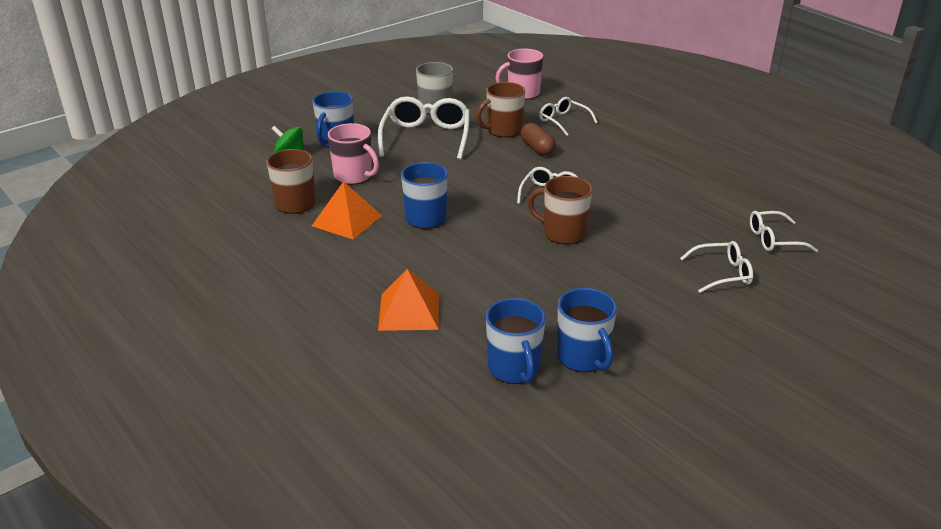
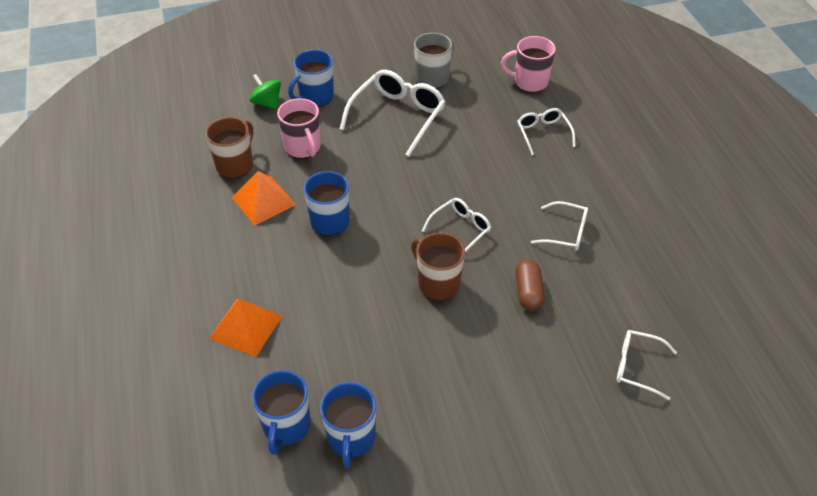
camera: 25 degrees right, 15 degrees up
(503, 131) = (475, 129): brown mug -> none
(537, 148) = (491, 164): brown capsule -> brown capsule (528, 292)
(722, 273) = (550, 390): white glasses -> white glasses (566, 232)

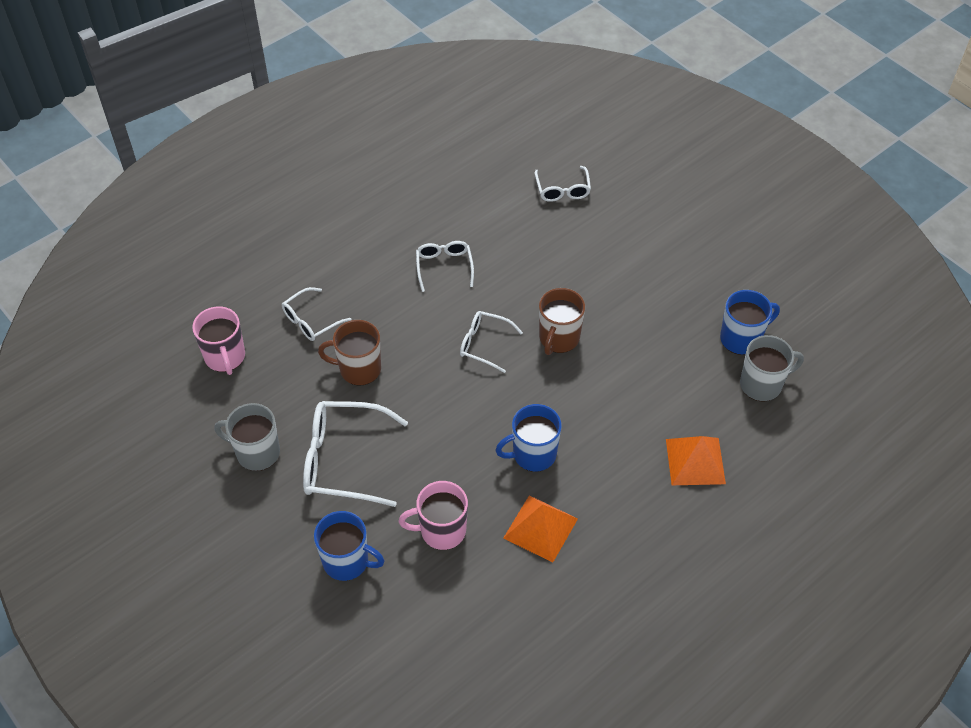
camera: 115 degrees left, 5 degrees up
(235, 165) = (504, 585): brown mug -> brown mug (358, 369)
(267, 103) = (382, 610): green spinning top -> none
(286, 426) = (762, 384): blue mug -> grey mug
(303, 147) = (441, 531): pink mug -> pink mug turned 135 degrees counterclockwise
(528, 292) = (530, 273): brown capsule -> none

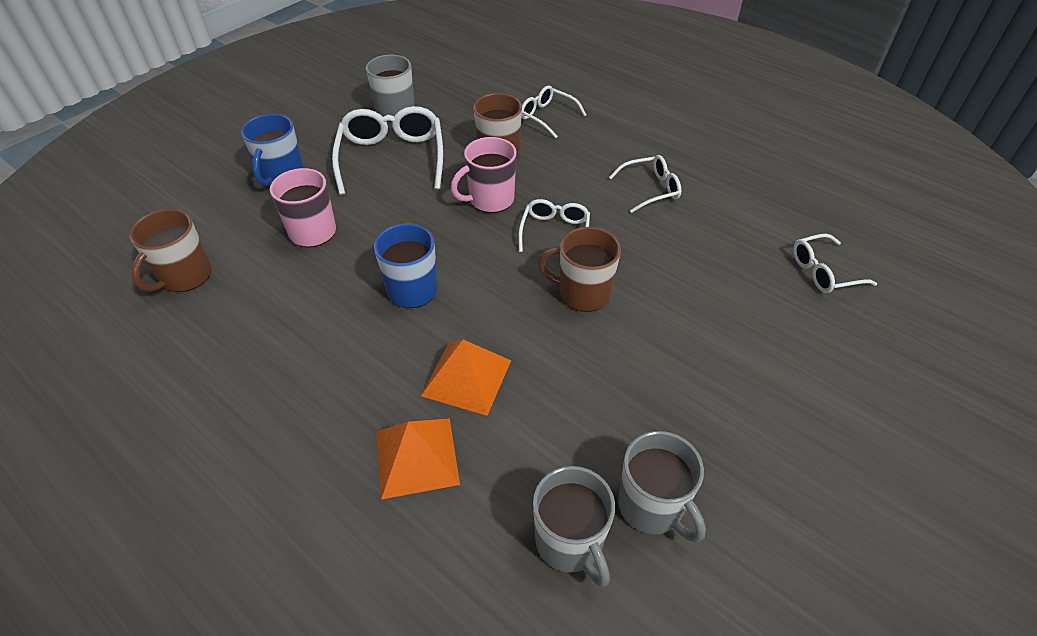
camera: 80 degrees right, 5 degrees down
(225, 357) = (493, 80): pink mug -> pink mug (490, 200)
(484, 637) = (185, 276): none -> brown mug
(540, 528) = (313, 306): orange pyramid -> orange pyramid (467, 378)
(741, 338) = (652, 506): blue mug -> grey mug

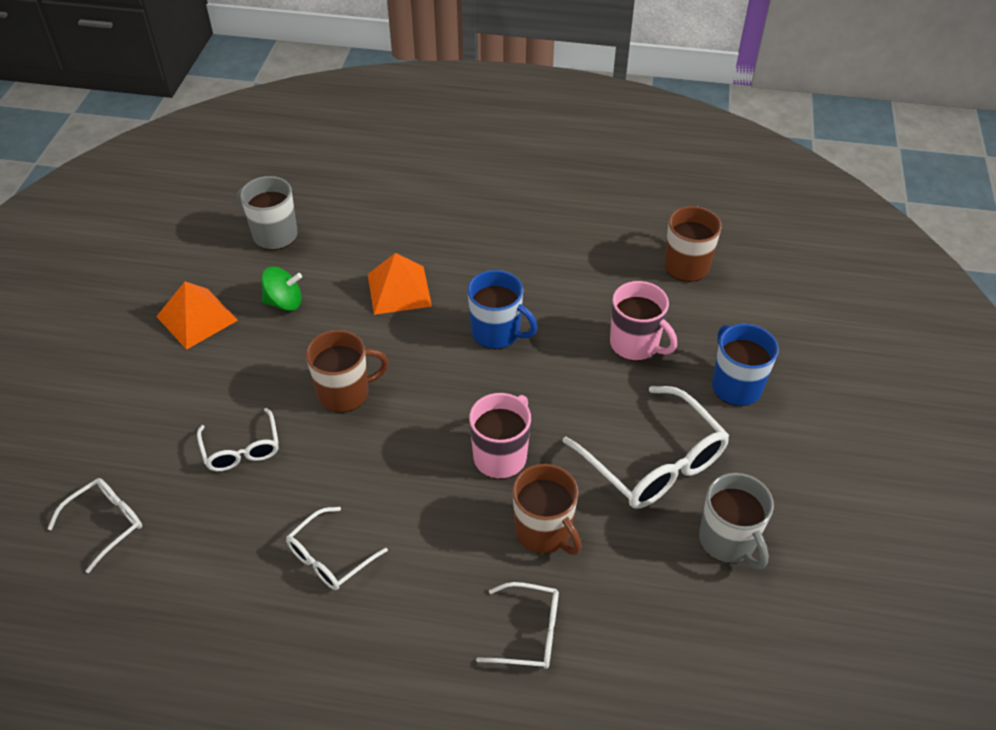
camera: 150 degrees right, 0 degrees up
(417, 457) = (397, 235): orange pyramid -> orange pyramid (197, 318)
(555, 232) = (408, 446): white glasses -> white glasses (241, 449)
(599, 421) = (284, 302): none -> green spinning top
(652, 506) = (228, 270): grey mug -> none

